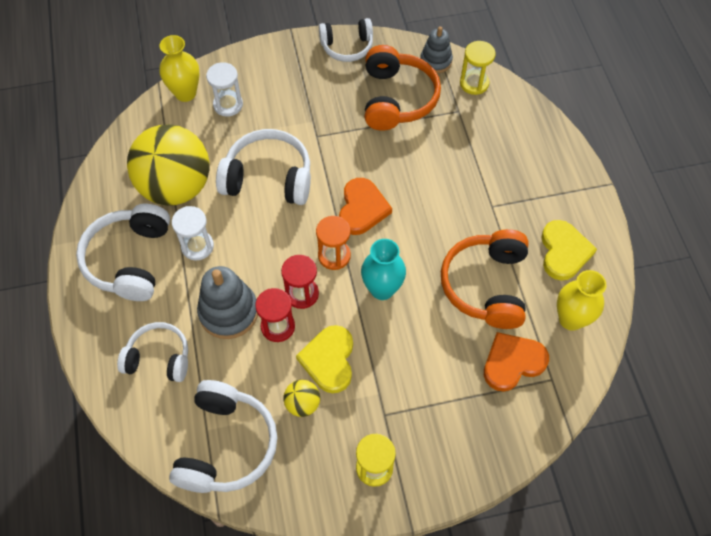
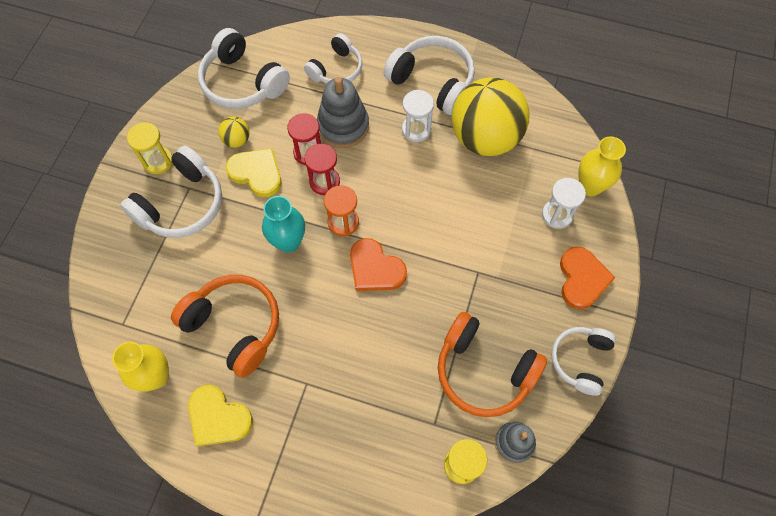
camera: 120 degrees right, 5 degrees up
(268, 178) = (453, 210): white headphones -> white headphones (182, 204)
(512, 362) = (157, 303): orange heart -> orange heart (582, 279)

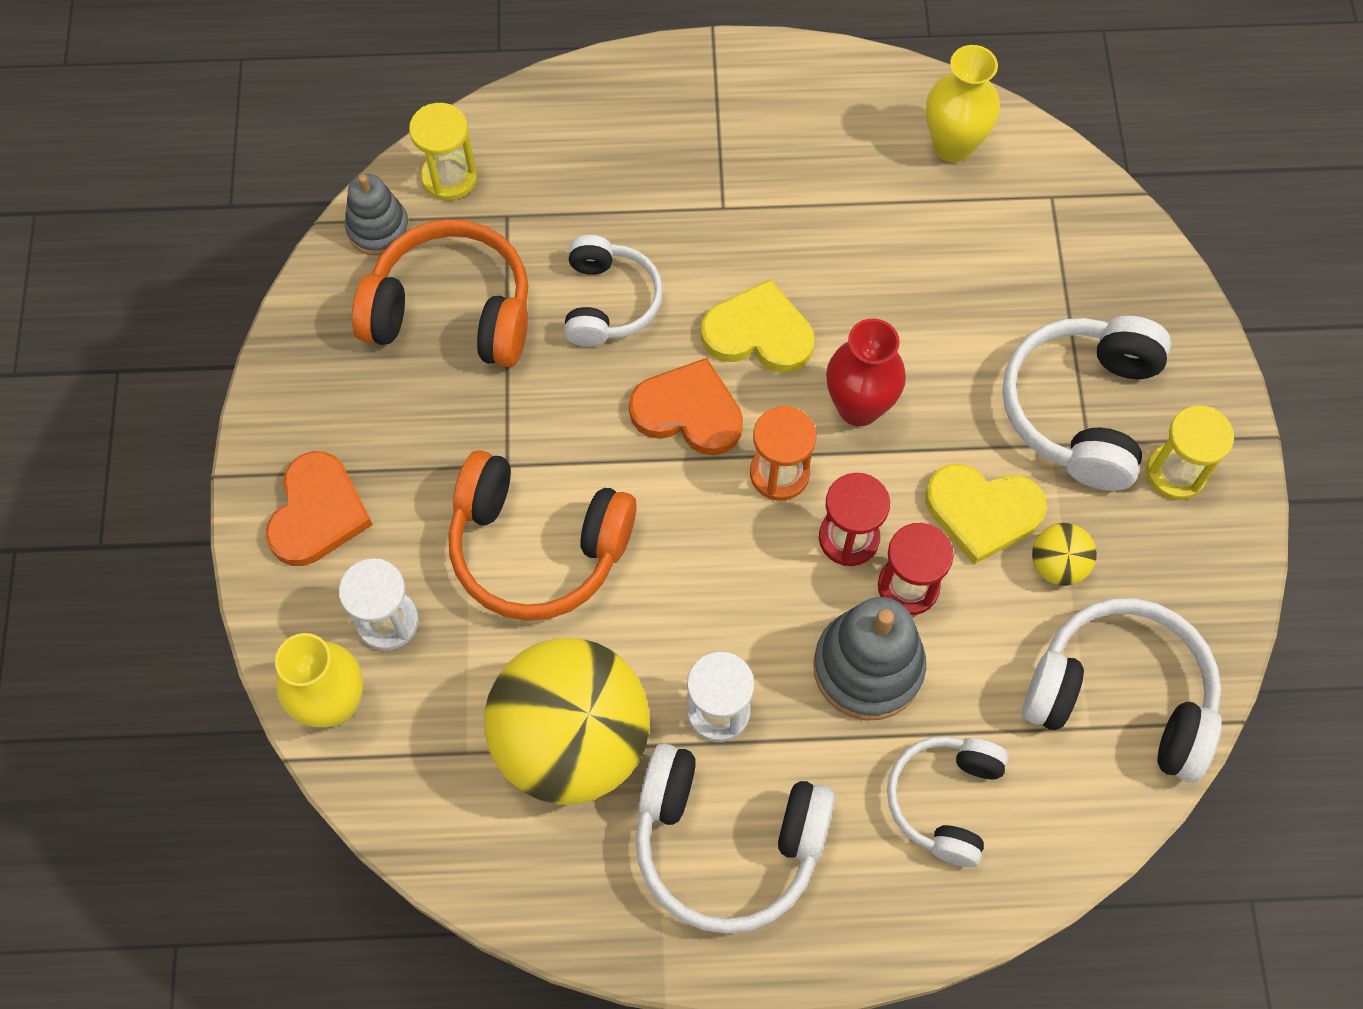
camera: 160 degrees right, 0 degrees up
(218, 417) = (830, 125): yellow heart -> yellow heart (758, 333)
(235, 326) = (875, 249): orange headphones -> orange headphones (537, 547)
(288, 242) = (859, 407): turquoise vase -> red vase
(580, 360) = (297, 377): white headphones -> white headphones (609, 302)
(582, 279) = (318, 513): orange heart -> orange heart turned 150 degrees counterclockwise

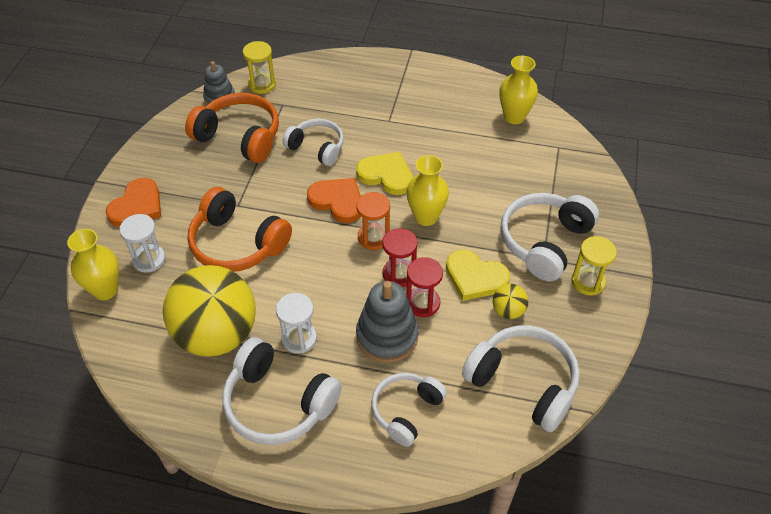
camera: 15 degrees right, 15 degrees down
(609, 302) = (317, 148): white headphones -> white headphones turned 75 degrees counterclockwise
(859, 407) = (426, 217): red vase -> yellow vase

